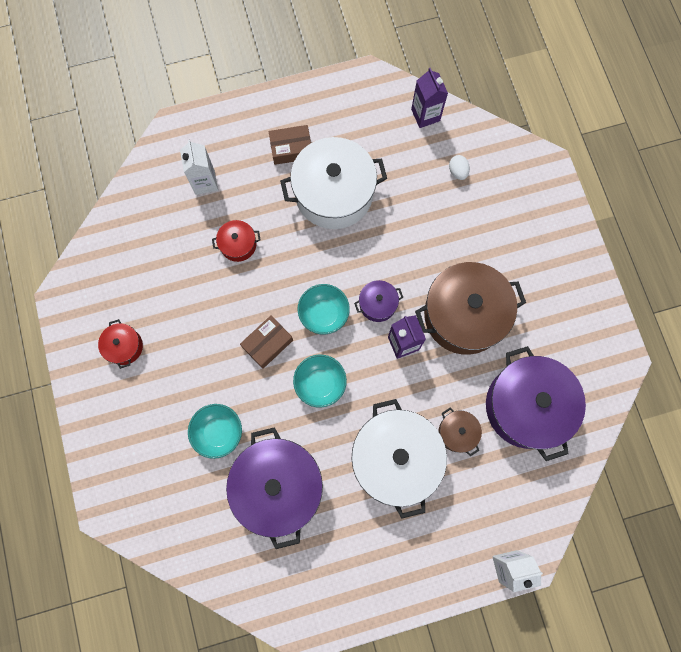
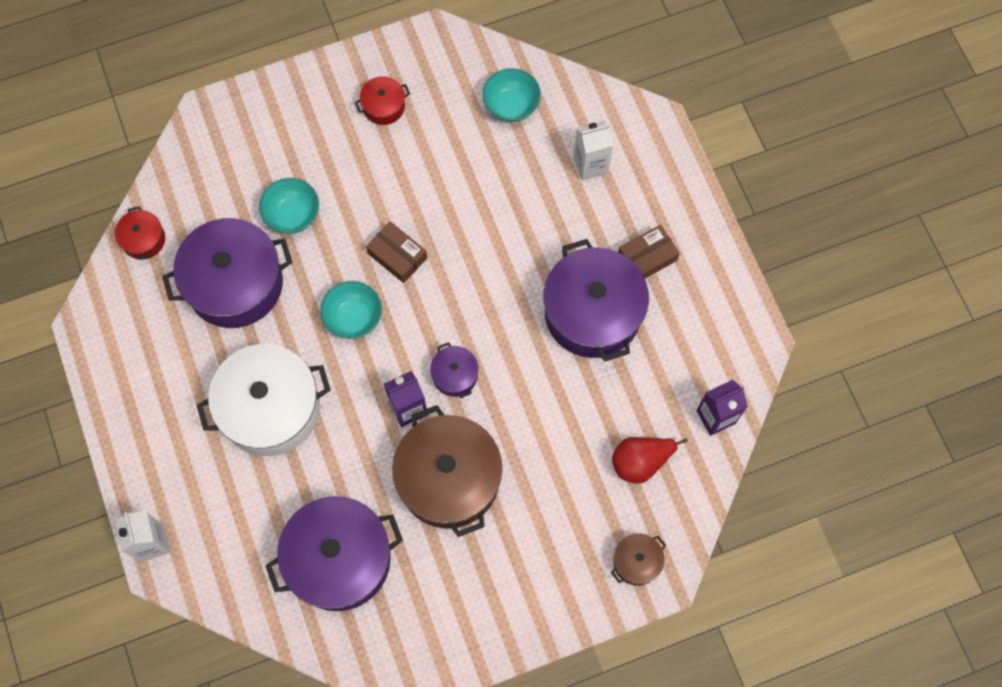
camera: 85 degrees right, 5 degrees down
(238, 244) = (515, 211): red pot -> red pot (143, 240)
(291, 148) = (647, 257): brown box -> brown box turned 75 degrees clockwise
(324, 314) = (437, 314): turquoise bowl -> turquoise bowl (511, 106)
(334, 193) = (592, 313): white pot -> purple pot
(457, 171) = (640, 462): white egg -> red pear
(457, 432) = (303, 477): brown pot -> brown pot (636, 562)

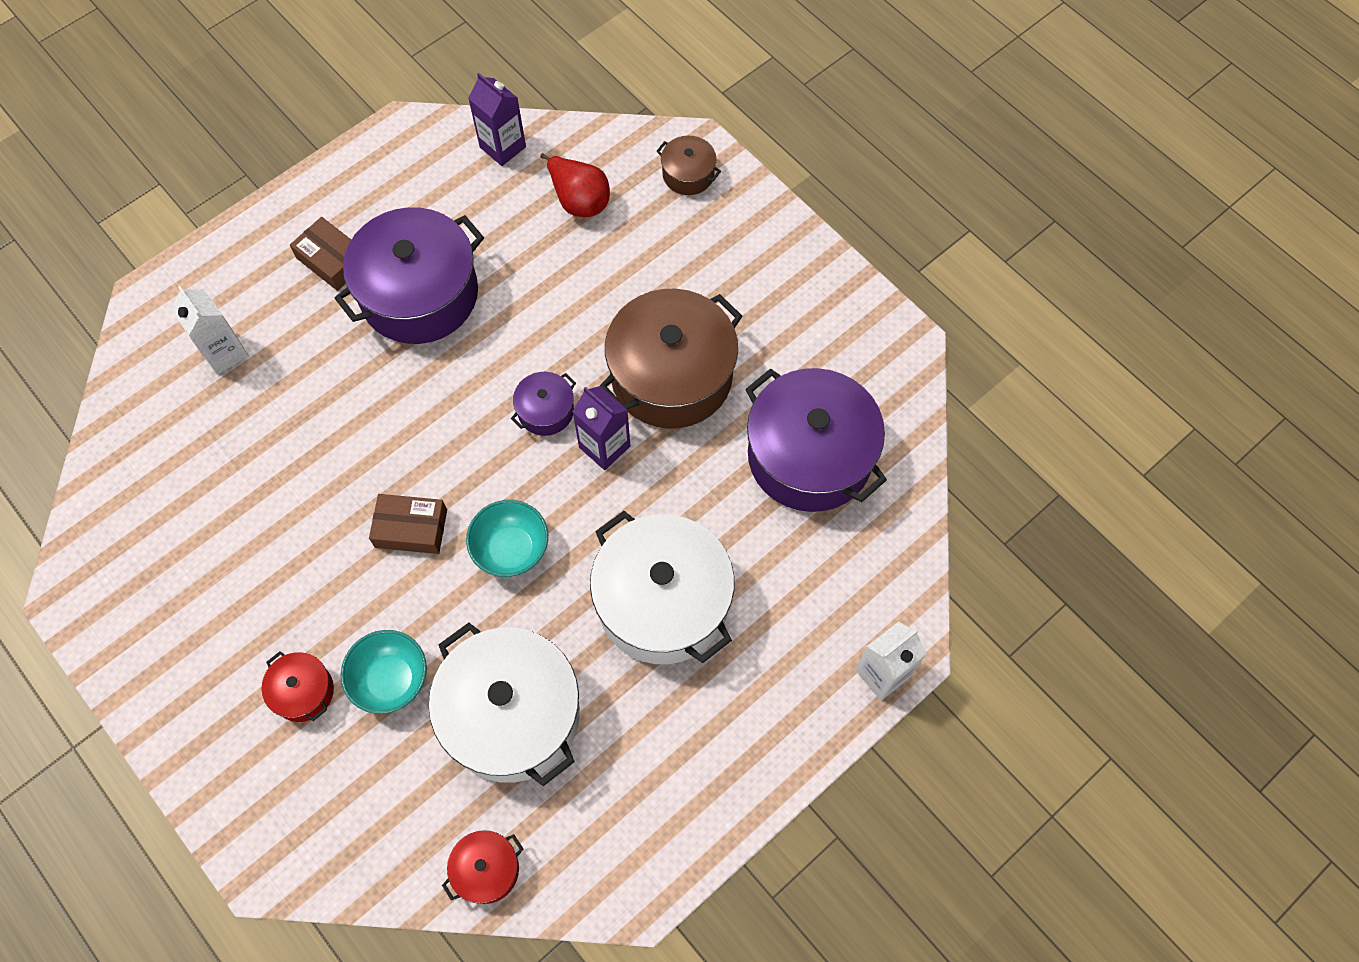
camera: 110 degrees left, 5 degrees down
(235, 284) = (512, 715): purple pot -> white pot
(383, 106) = (196, 624): red pot -> red pot (303, 692)
(397, 256) = (411, 528): brown box -> brown box turned 75 degrees clockwise
(511, 106) = (160, 467): turquoise bowl -> none

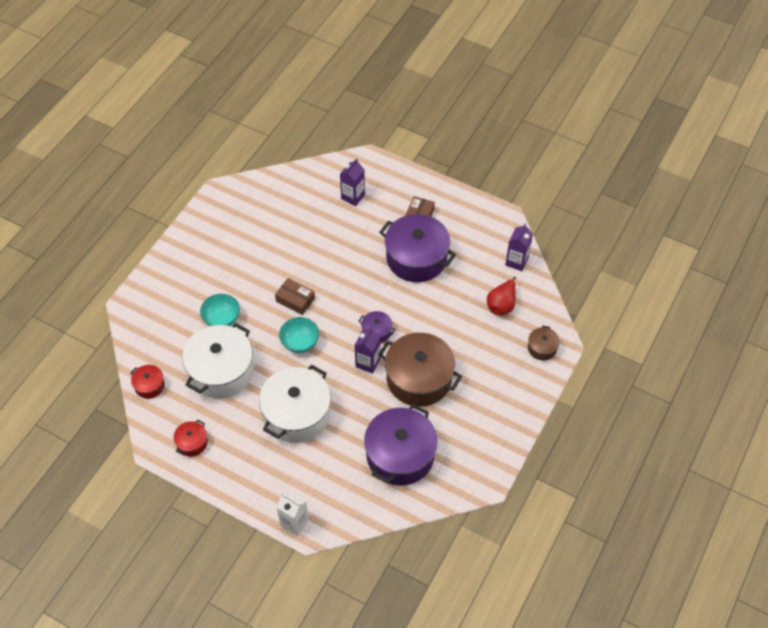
camera: 70 degrees right, 10 degrees down
(224, 352) = (353, 197): white carton -> purple carton
(303, 692) = (206, 289): red pot -> red pot (192, 443)
(411, 528) = (295, 300): brown box -> brown box turned 45 degrees counterclockwise

